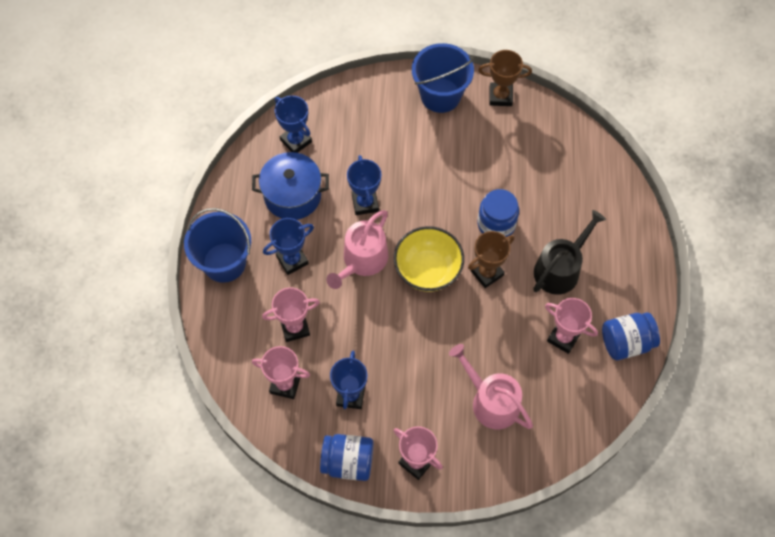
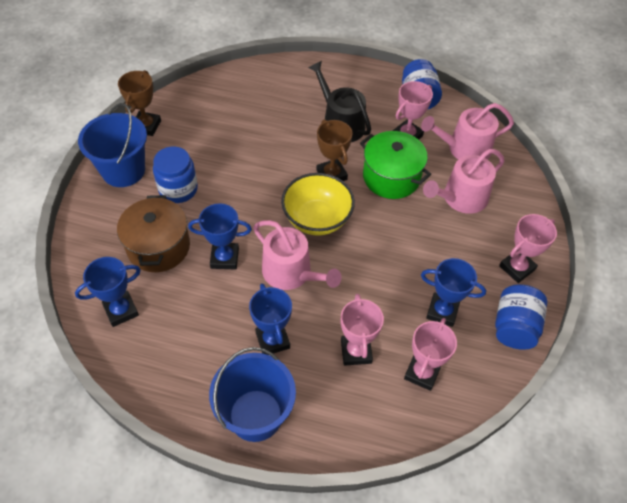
camera: 80 degrees left, 10 degrees down
(292, 195) = (191, 326): blue pot -> none
(364, 149) = (158, 247): none -> brown pot
(496, 224) = (282, 157): blue jar -> blue jar (178, 189)
(500, 329) = (391, 177): none -> green pot
(563, 398) = (464, 149): none -> pink watering can

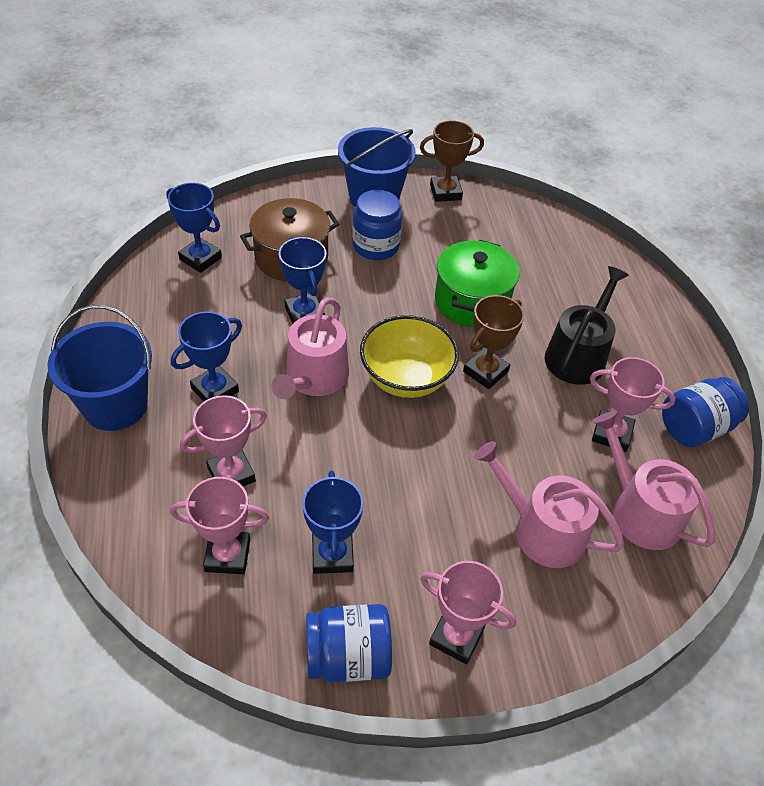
camera: 65 degrees right, 5 degrees down
(391, 177) = (524, 436): green pot -> green pot (472, 301)

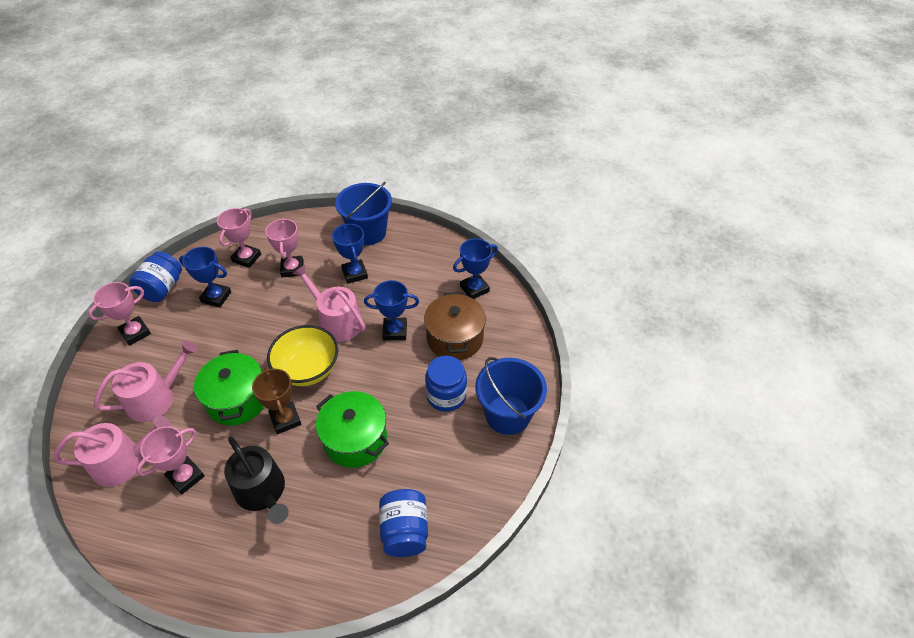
camera: 115 degrees right, 0 degrees up
(445, 192) = (497, 476): brown trophy -> none
(489, 432) = (237, 400): none -> green pot
(694, 428) = (149, 542): blue jar -> blue jar (405, 531)

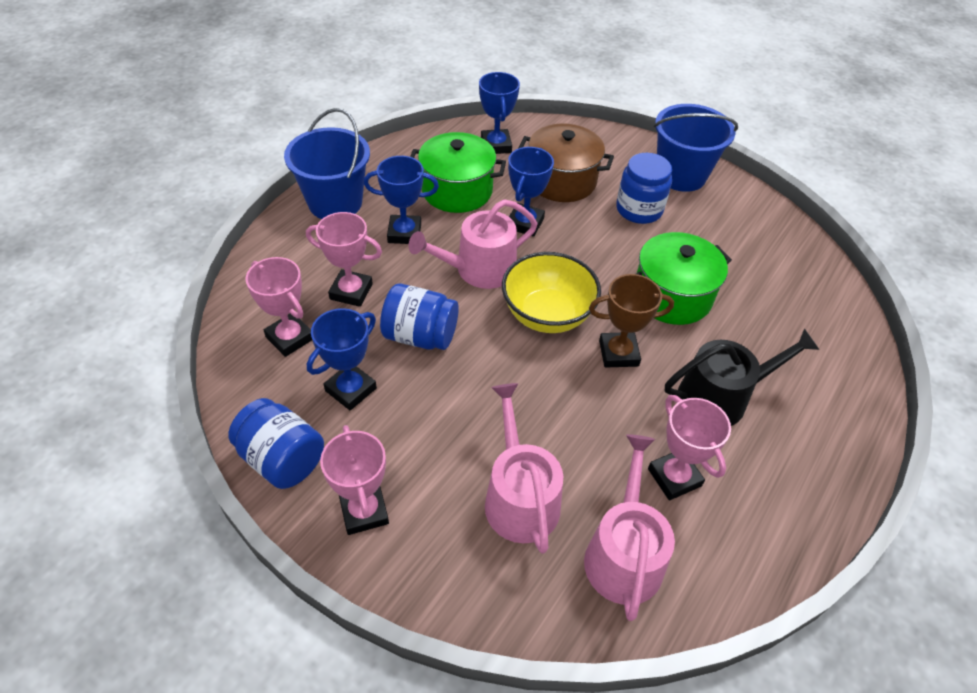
camera: 70 degrees left, 0 degrees up
(237, 400) = (565, 397): green pot -> green pot (457, 190)
(405, 531) = (799, 286): blue jar -> blue jar (420, 336)

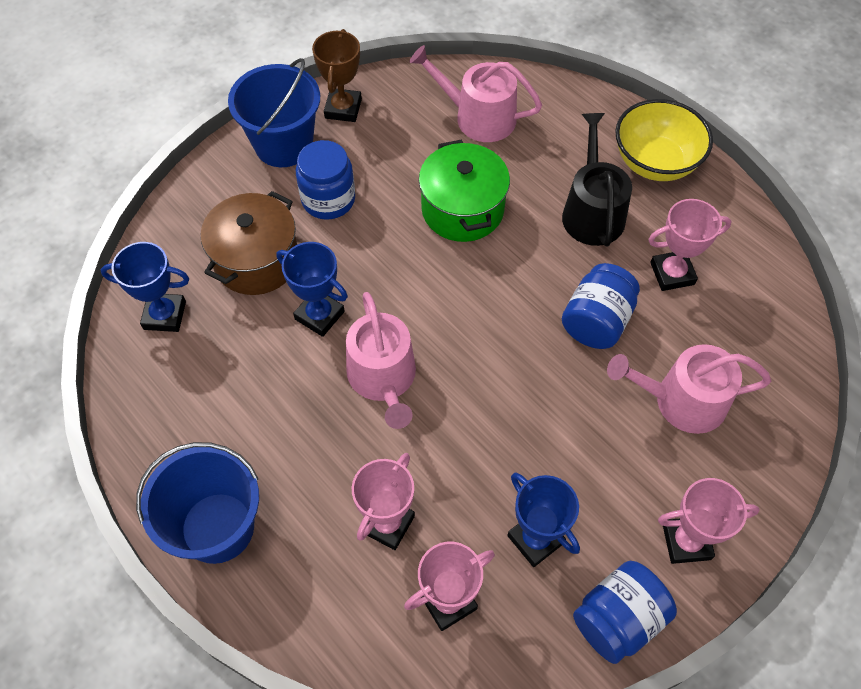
camera: 75 degrees left, 10 degrees up
(404, 233) = (301, 449): blue trophy -> none
(420, 336) = (471, 456): blue jar -> blue jar (596, 321)
(457, 190) = (239, 376): green pot -> none
(547, 315) = (465, 326): yellow bowl -> yellow bowl (655, 162)
(618, 353) = (528, 276): brown trophy -> brown trophy (343, 108)
(623, 553) = (741, 333): pink watering can -> pink watering can (478, 117)

